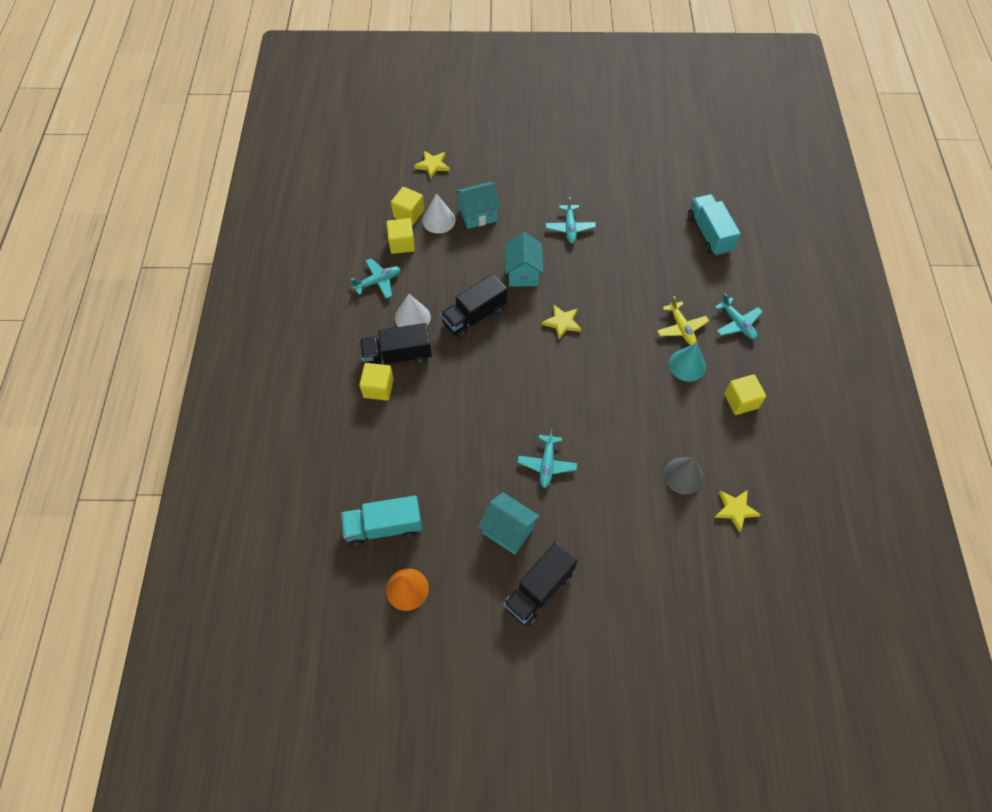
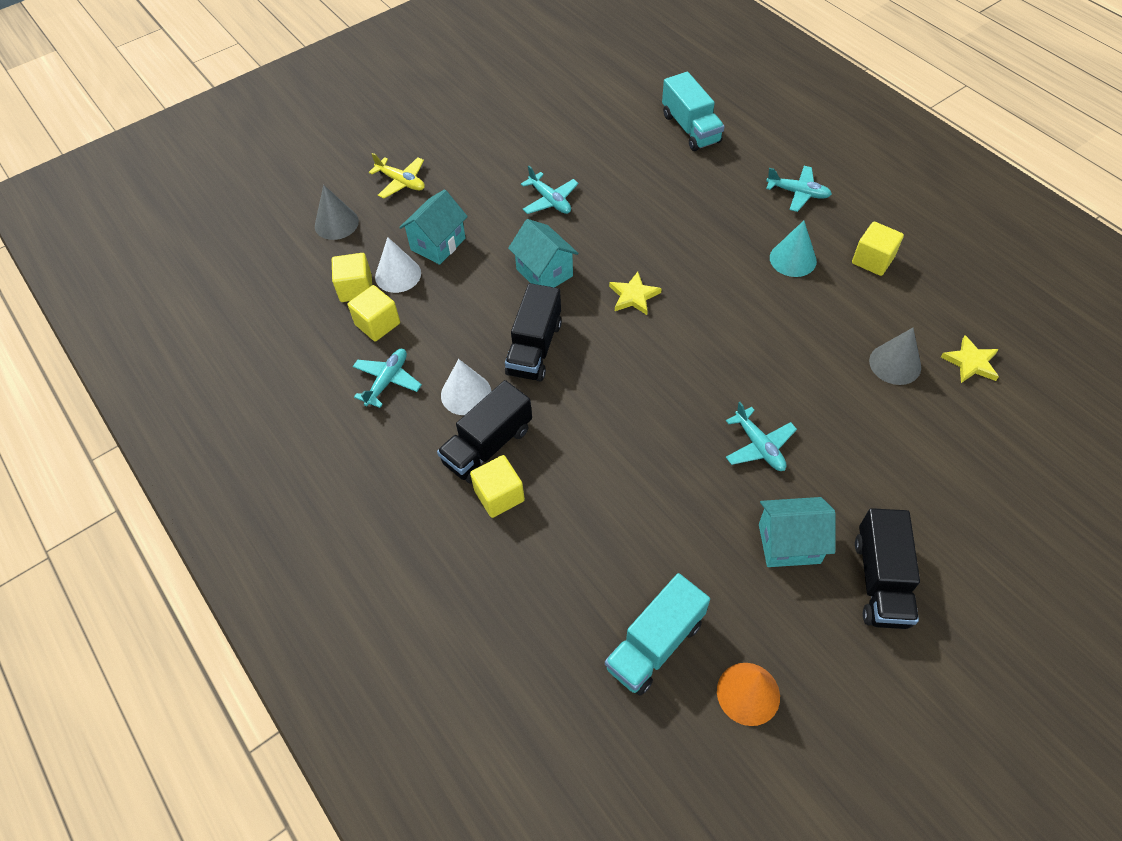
camera: 35 degrees left, 5 degrees down
(432, 165) = (336, 223): yellow star -> grey cone
(681, 328) = (752, 228): yellow plane -> yellow plane (401, 182)
(709, 233) = (690, 128): turquoise truck -> turquoise truck turned 150 degrees counterclockwise

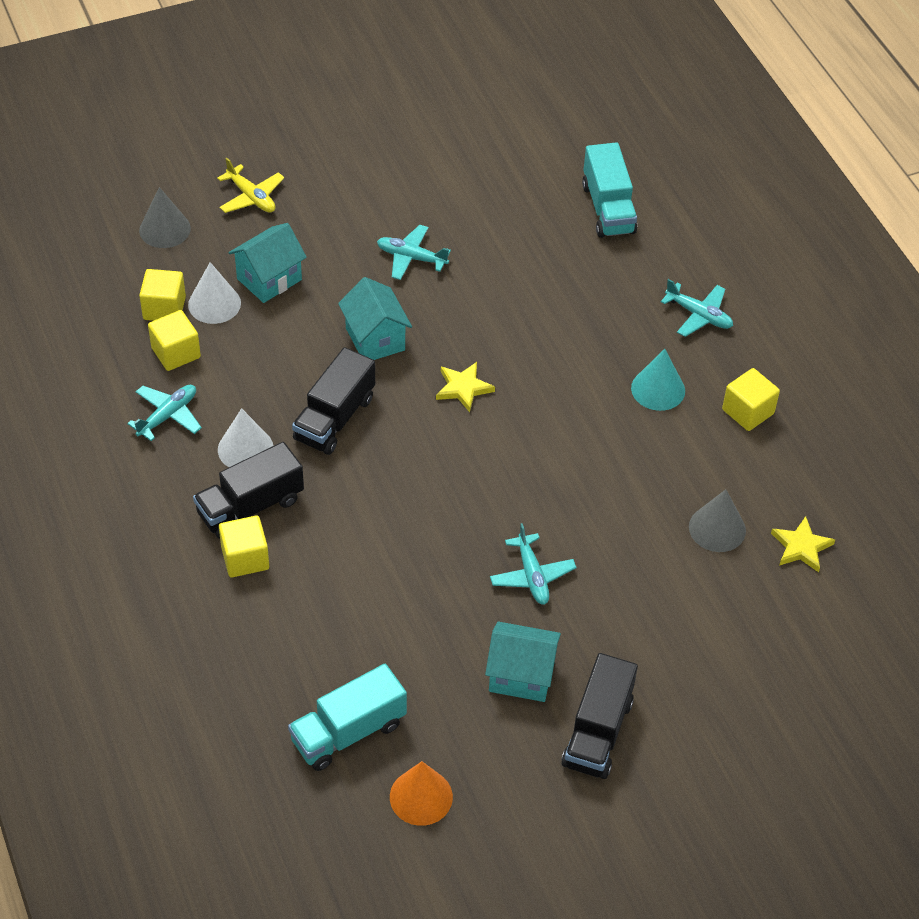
camera: 10 degrees right, 5 degrees down
(550, 200) = (411, 258): turquoise plane -> turquoise plane turned 135 degrees clockwise

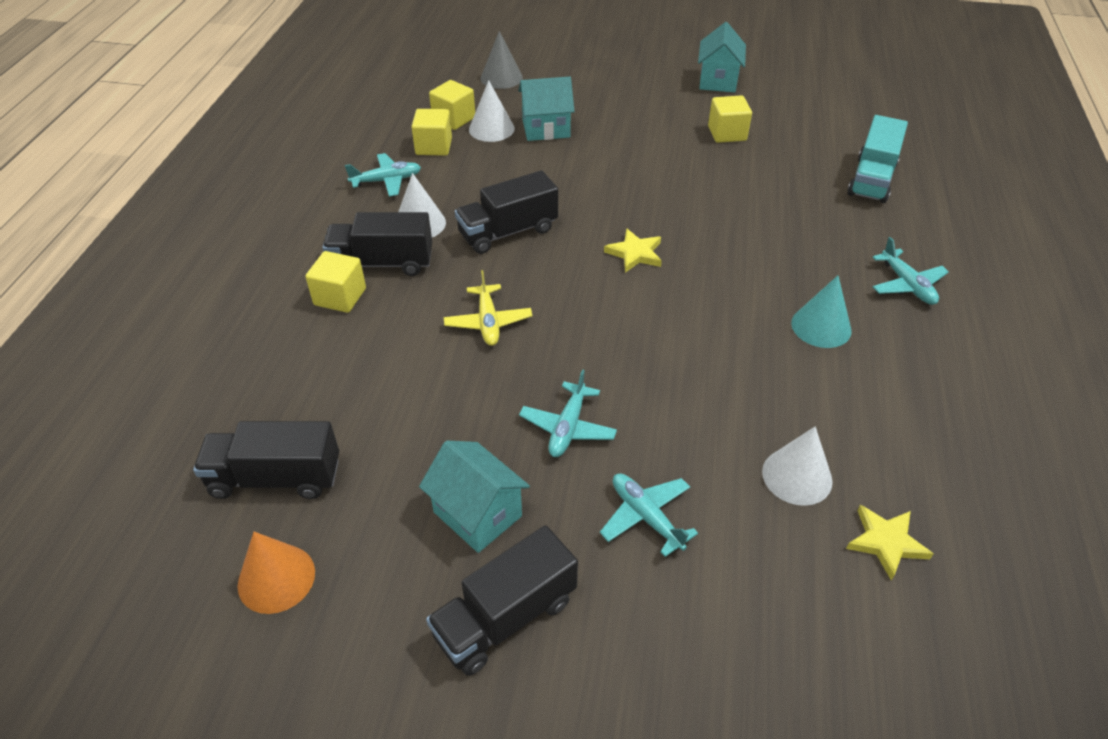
camera: 35 degrees right, 5 degrees down
(251, 197) = (580, 80): yellow plane -> yellow plane (488, 322)
(348, 732) = (275, 478): turquoise truck -> black truck
(375, 339) = (591, 193): turquoise house -> turquoise house (718, 81)
(411, 258) = (669, 154): turquoise plane -> turquoise plane (646, 517)
(717, 528) = (797, 476): grey cone -> white cone
(748, 411) = (906, 384): yellow cube -> yellow cube (727, 133)

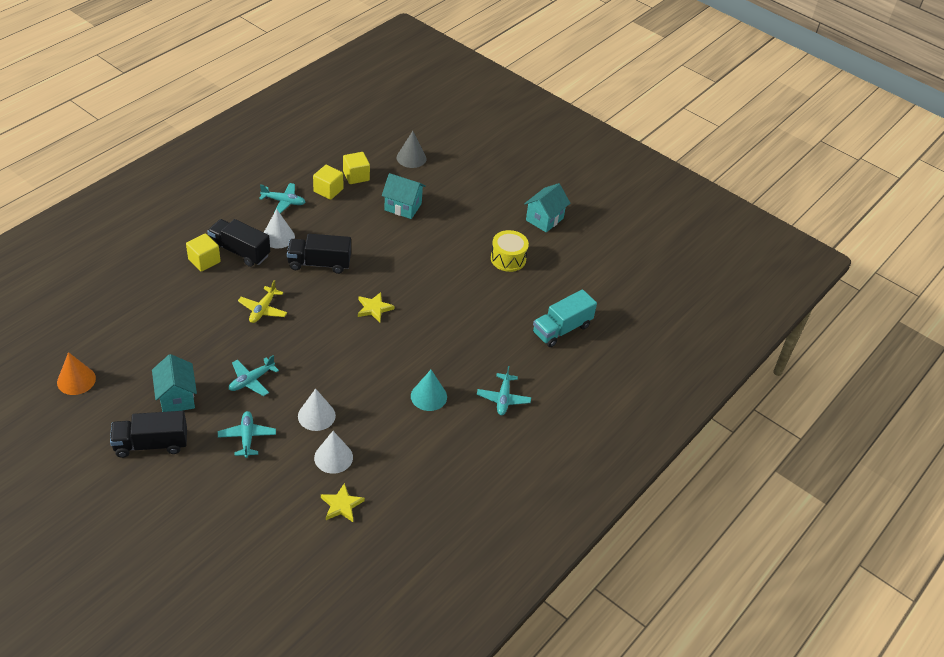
camera: 25 degrees right, 0 degrees up
(275, 478) = (107, 337): black truck -> none
(491, 129) = (371, 193): white cone -> white cone (316, 415)
(727, 133) = (508, 259): yellow cube -> yellow drum

